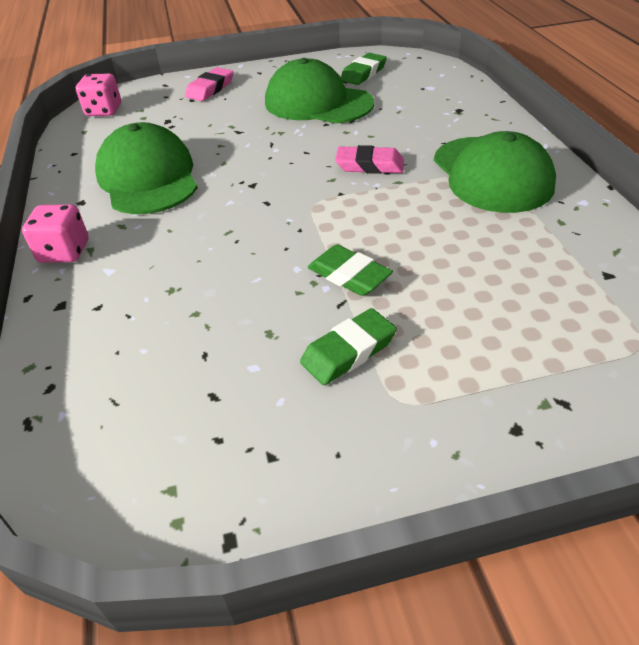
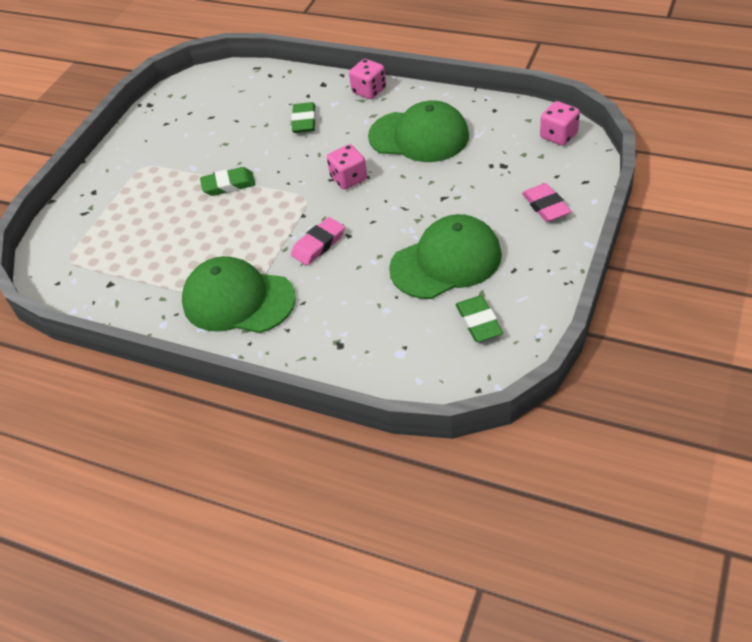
camera: 130 degrees right, 5 degrees up
(256, 191) = (349, 179): none -> pink dice
(348, 351) = (184, 163): green eraser -> green eraser (304, 121)

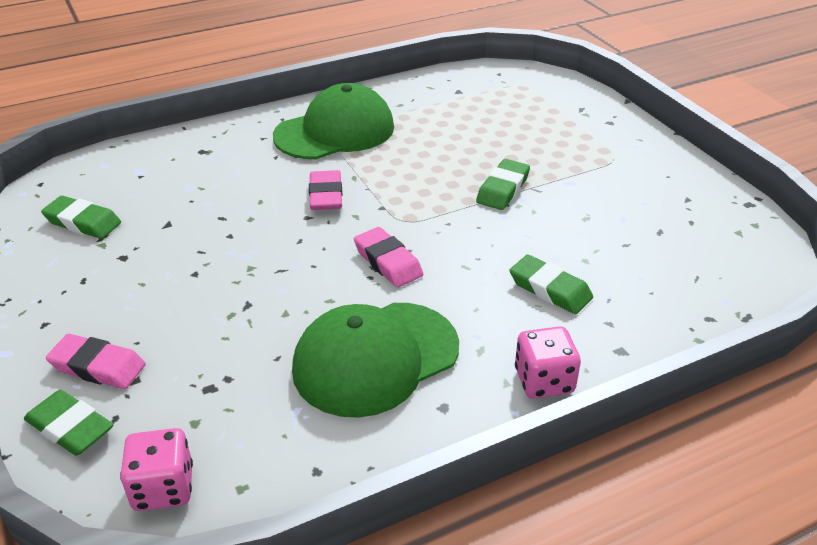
camera: 125 degrees right, 10 degrees down
(349, 179) = (388, 262): pink dice -> pink eraser
(446, 261) = (170, 249): green cap -> none
(580, 182) = (70, 428): none -> green eraser

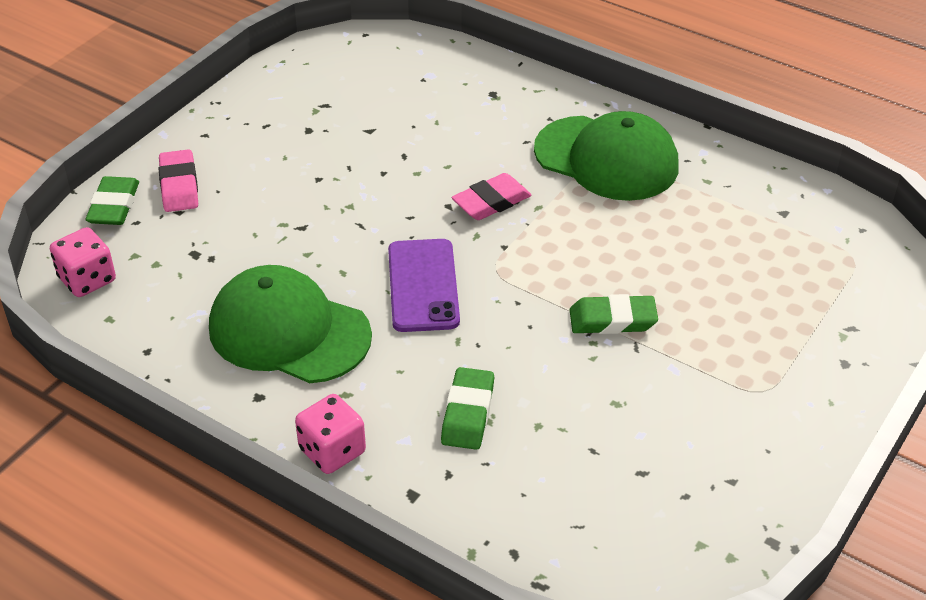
camera: 60 degrees right, 5 degrees up
(83, 222) = (334, 85): green eraser -> none
(388, 262) = (423, 285): pink eraser -> purple phone

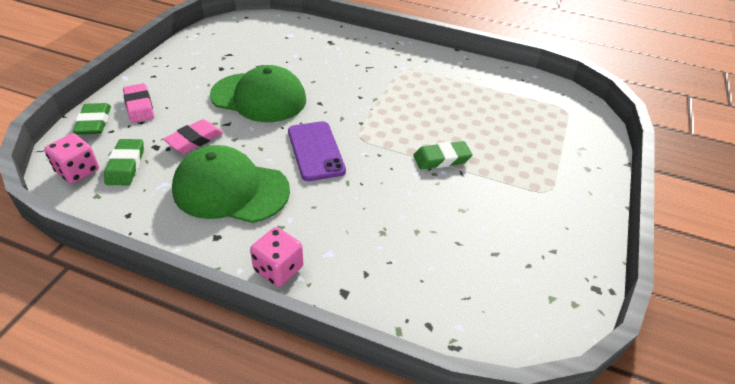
camera: 15 degrees left, 0 degrees up
(468, 413) = (367, 229): green eraser -> green eraser (126, 165)
(491, 202) = (345, 98): pink eraser -> pink eraser (194, 139)
(606, 158) = (406, 70): green cap -> green cap (259, 97)

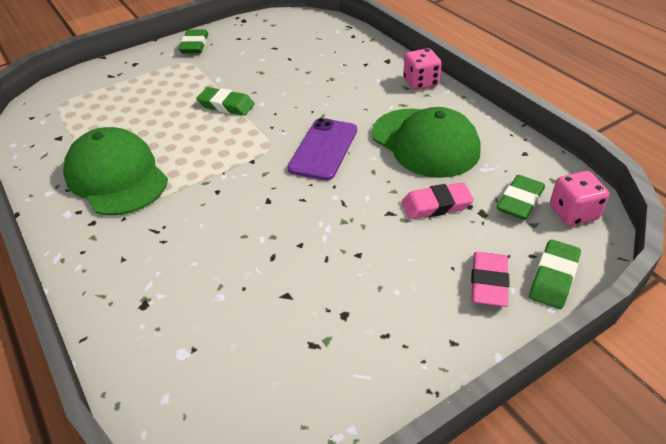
camera: 140 degrees left, 0 degrees up
(259, 97) = (329, 235): green cap -> green cap (116, 177)
(578, 216) = (194, 45): none -> green eraser

